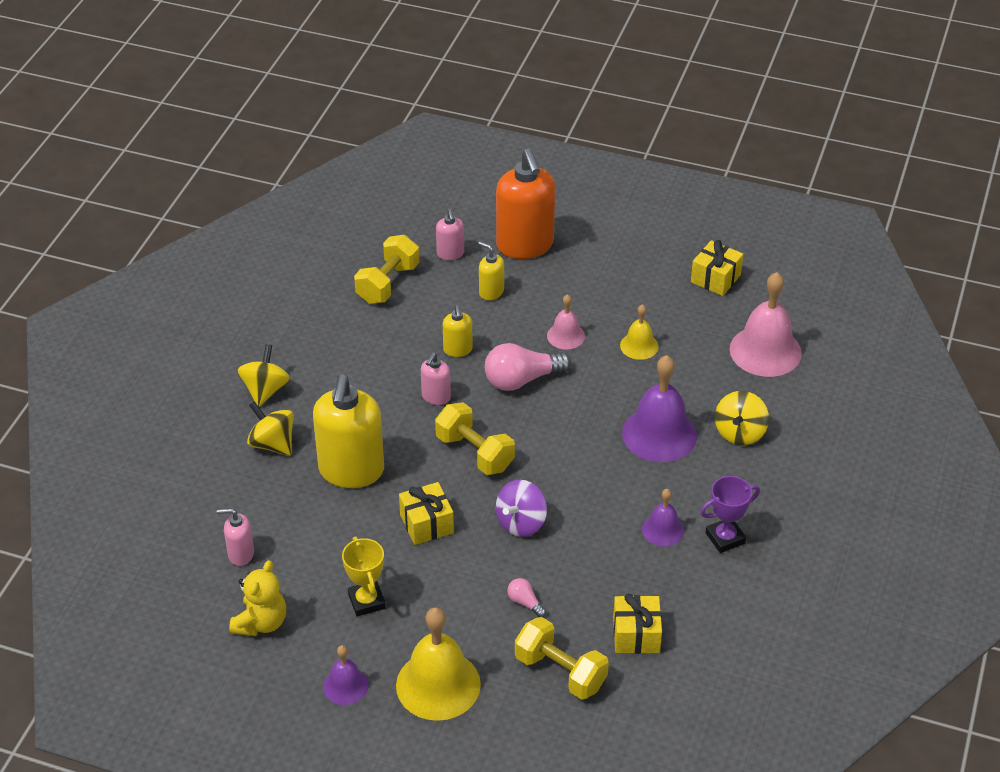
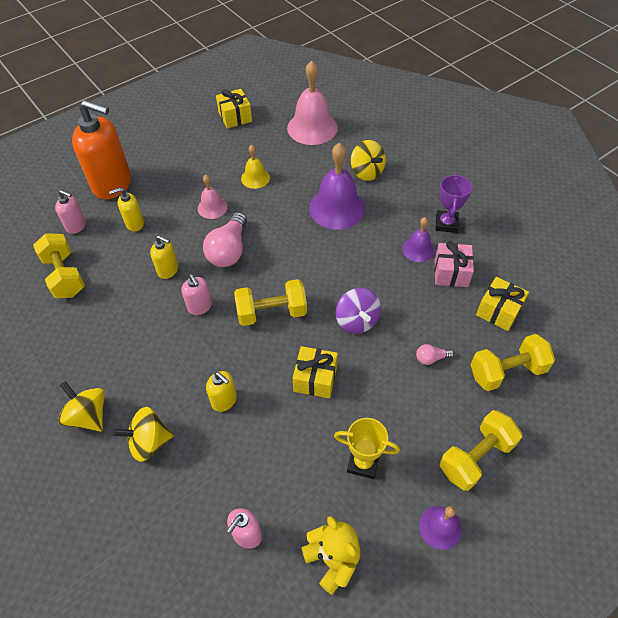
camera: 55 degrees left, 10 degrees up
(351, 471) = (224, 400): yellow soap dispenser -> yellow soap dispenser, size x0.47
(438, 684) = (476, 457): yellow bell -> yellow dumbbell
(654, 572) = (451, 273): none -> pink gift

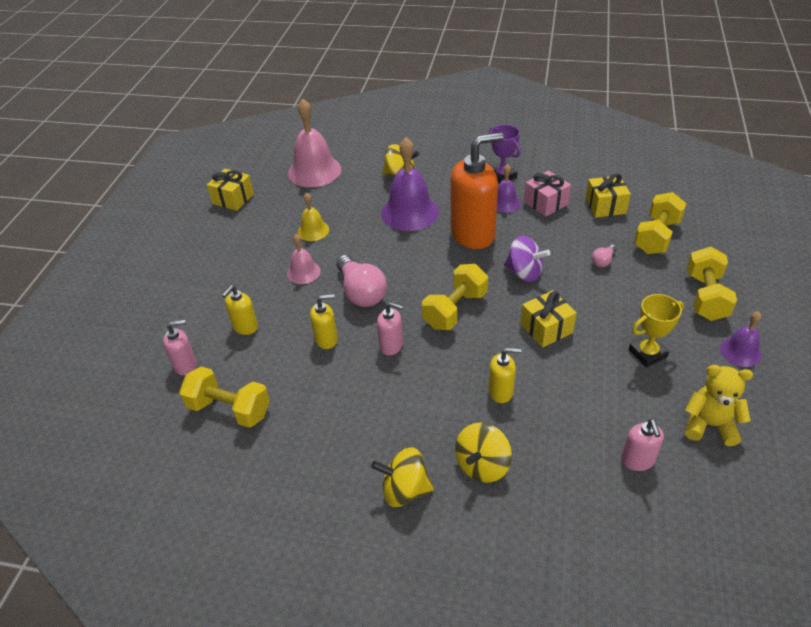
camera: 40 degrees left, 10 degrees down
(113, 184) = (179, 312): orange soap dispenser -> orange soap dispenser (473, 234)

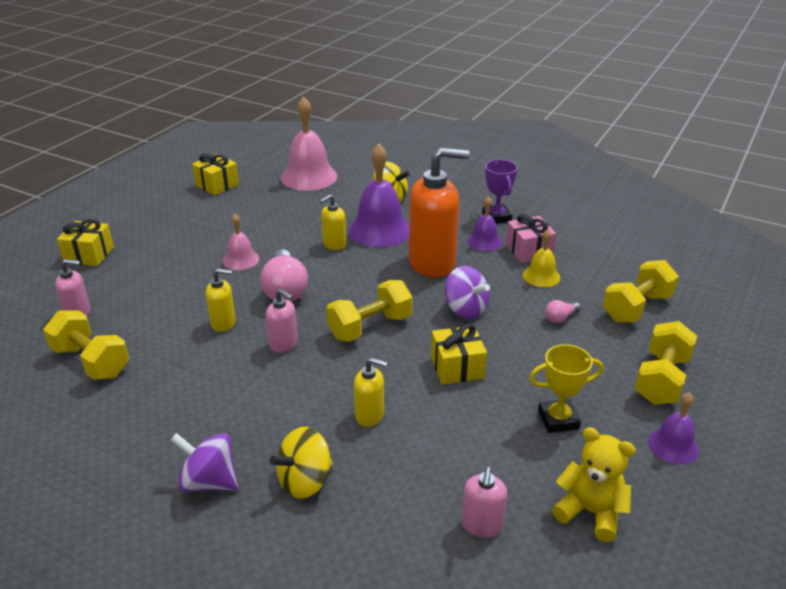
camera: 15 degrees right, 10 degrees down
(245, 327) = (154, 294): yellow soap dispenser -> yellow soap dispenser (334, 244)
(313, 230) = (274, 226): yellow bell -> yellow bell (541, 276)
(405, 490) = (209, 482): yellow spinning top -> purple spinning top
(605, 206) = (594, 267): yellow gift -> yellow gift (89, 255)

